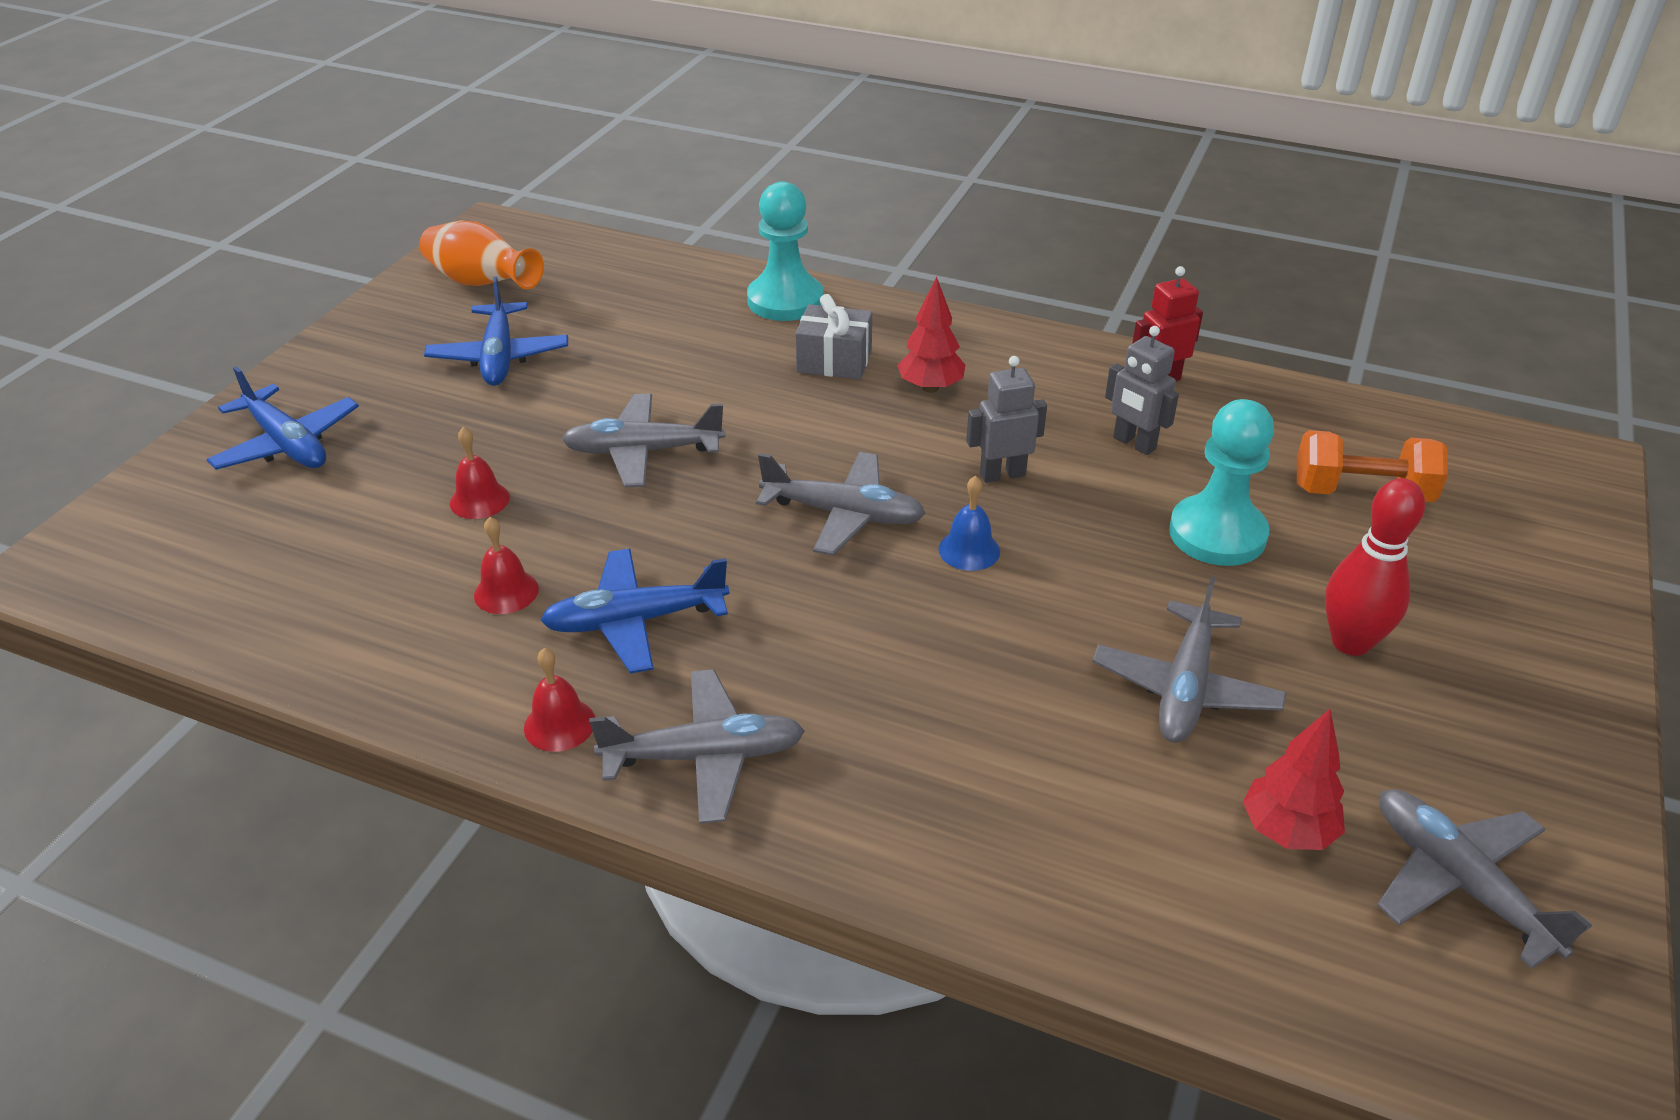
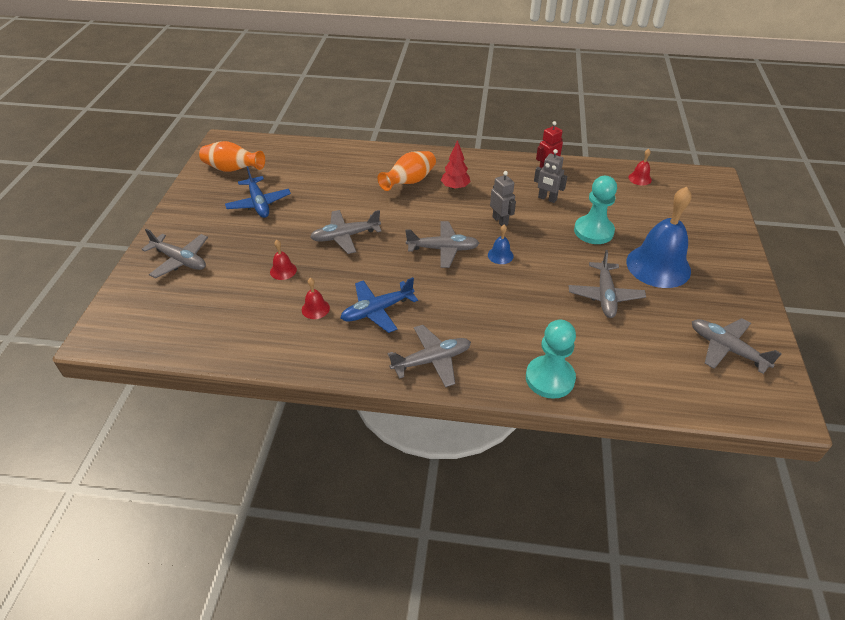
camera: 15 degrees left, 5 degrees up
(287, 444) = (180, 260): blue plane -> grey plane
(559, 724) = (366, 360): red bell -> red bell (640, 178)
(785, 301) = (376, 157): turquoise pawn -> turquoise pawn (550, 378)
(834, 361) = (409, 182): grey gift -> orange vase
(1002, 474) = (500, 221): grey robot -> grey robot turned 90 degrees clockwise
(1287, 831) = (661, 343): red tree -> none
(1350, 642) = (658, 266): red bowling pin -> blue bell
(1361, 492) = (641, 204): orange dumbbell -> none

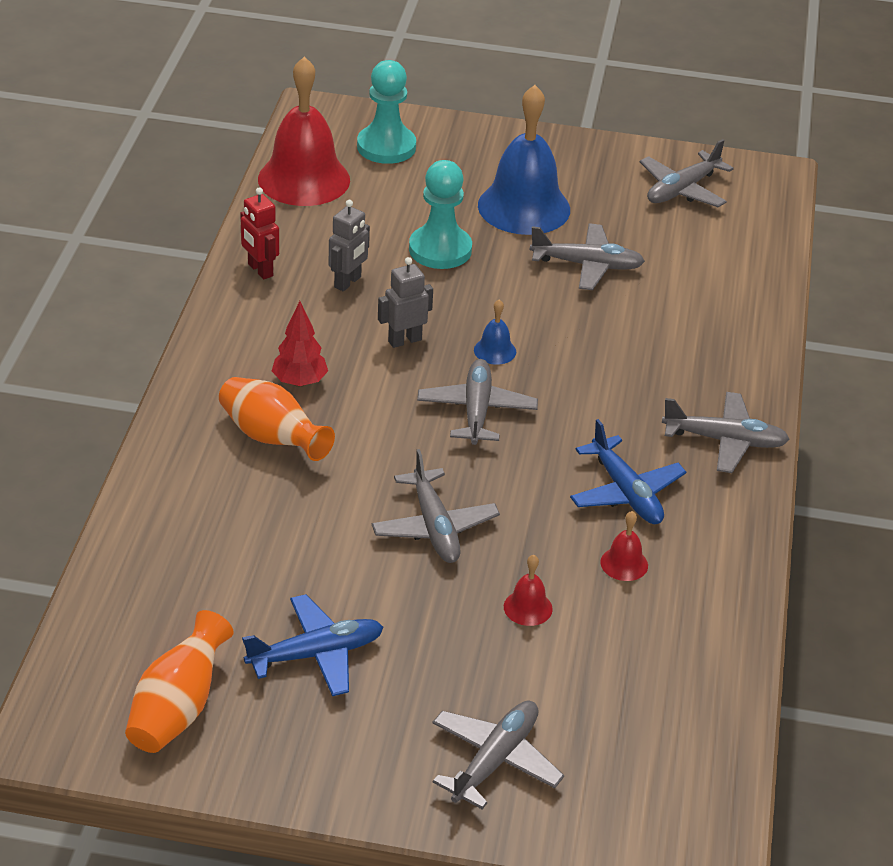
camera: 90 degrees left, 5 degrees down
(432, 360) = (725, 441): grey plane -> grey plane turned 120 degrees clockwise
(550, 378) = (746, 338): turquoise pawn -> turquoise pawn (386, 147)
(640, 178) = (304, 179): red bell -> red bell, size x2.39

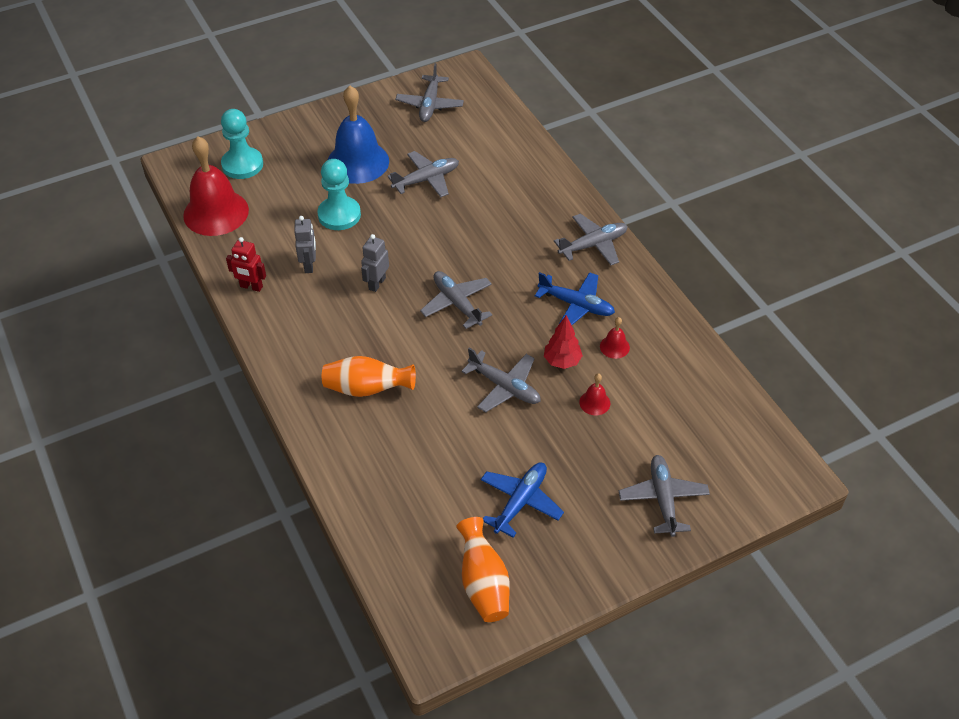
camera: 35 degrees left, 10 degrees up
(299, 382) = (346, 344): red tree -> red tree (562, 361)
(495, 351) = (430, 261): blue bell -> none

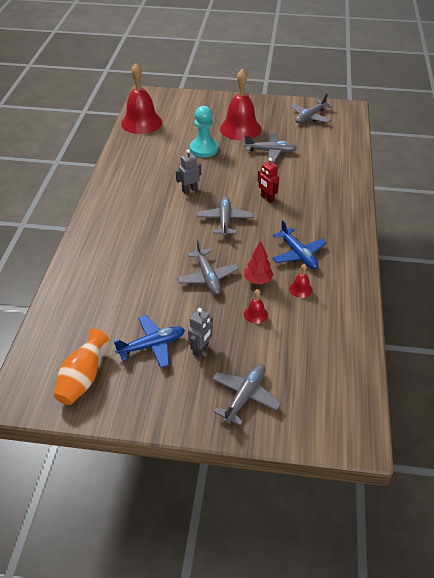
camera: 35 degrees right, 5 degrees down
(242, 165) = (178, 107): turquoise pawn -> none
(251, 287) = (122, 163): red robot -> red robot (267, 198)
(309, 265) = (162, 166): grey robot -> grey robot (201, 349)
(358, 162) = (240, 128): blue bell -> red bell
(367, 389) = (129, 239): orange vase -> none
(593, 245) = (342, 227): grey plane -> none

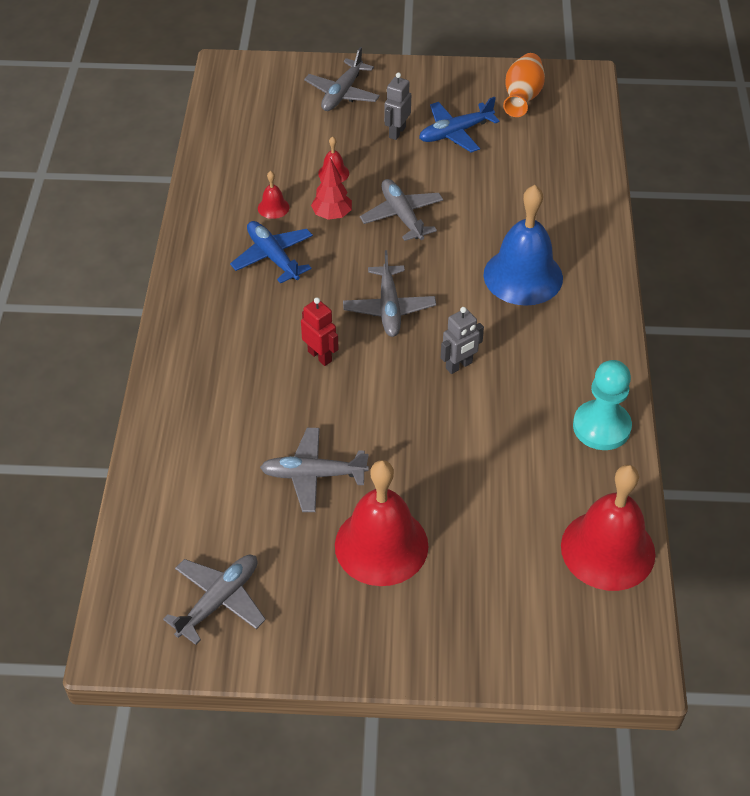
camera: 175 degrees right, 5 degrees up
(137, 233) = (523, 276): none -> blue bell
(204, 149) = (451, 473): turquoise pawn -> turquoise pawn (601, 427)

